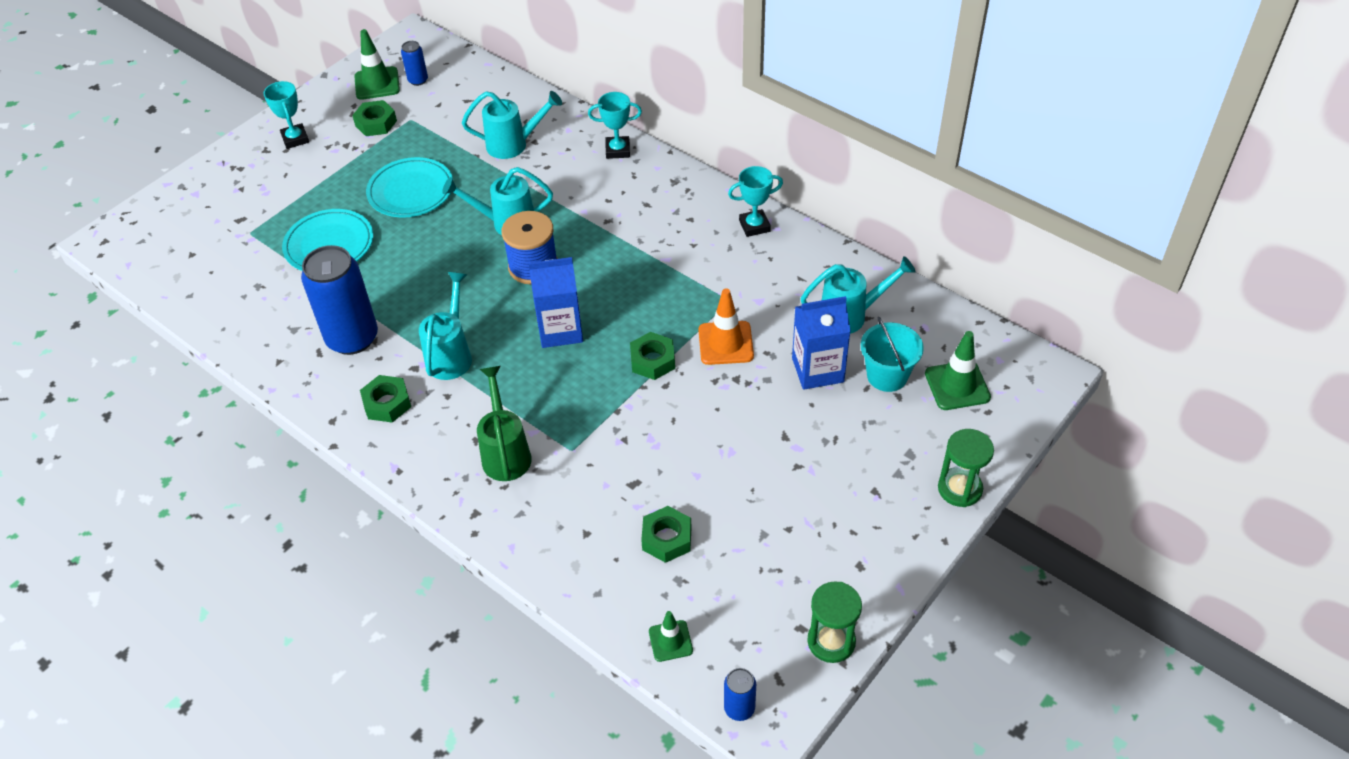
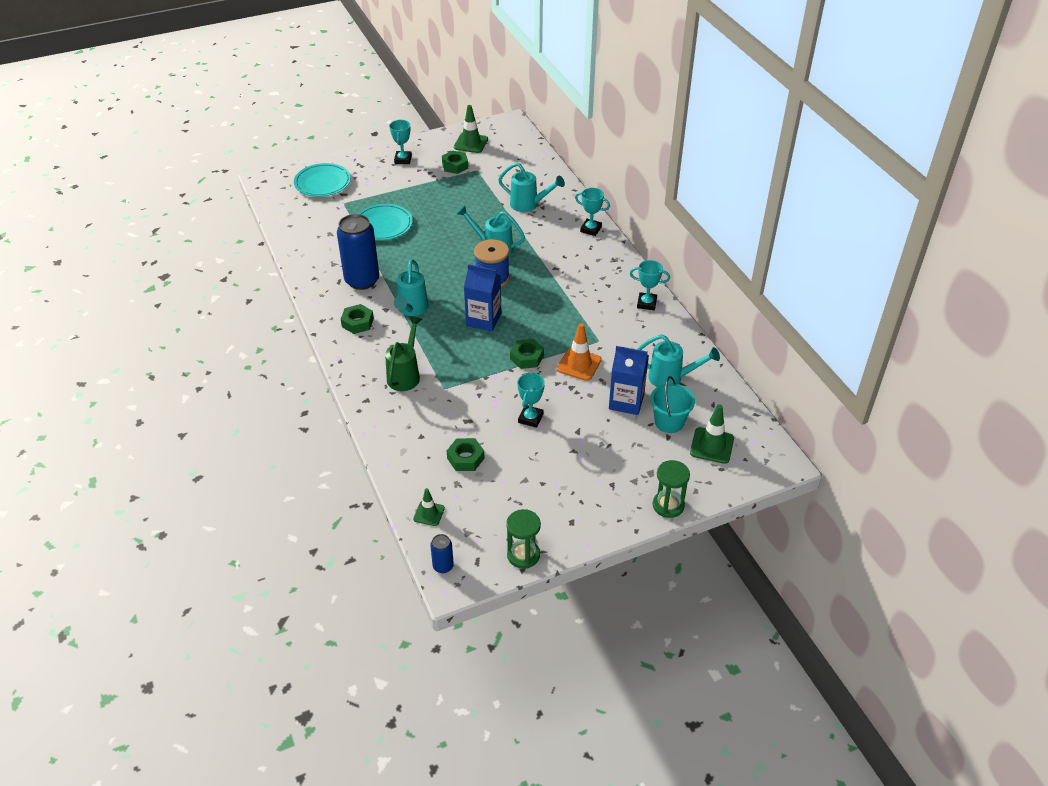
camera: 25 degrees right, 5 degrees down
(411, 191) = (449, 211): turquoise plate -> turquoise plate (322, 183)
(418, 80) = (496, 149): blue can -> none
(451, 354) = (411, 309): turquoise watering can -> turquoise watering can turned 150 degrees clockwise
(713, 444) = (530, 418): none -> turquoise trophy

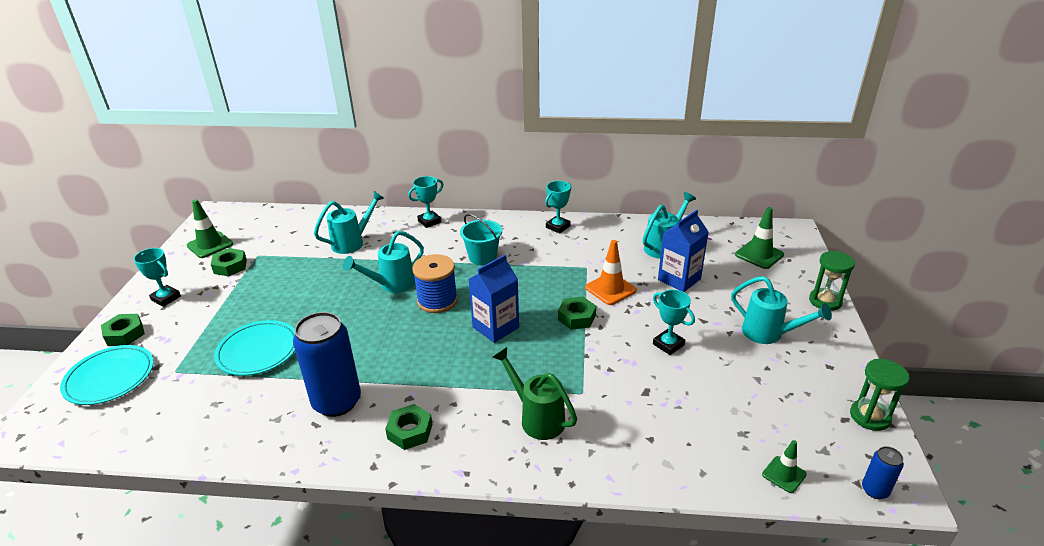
camera: 60 degrees left, 10 degrees down
(411, 309) = (430, 376): turquoise watering can -> turquoise watering can (769, 334)
(465, 458) = (705, 413): green nut -> green nut (125, 334)
(669, 422) = (719, 266): turquoise bucket -> turquoise bucket (482, 257)

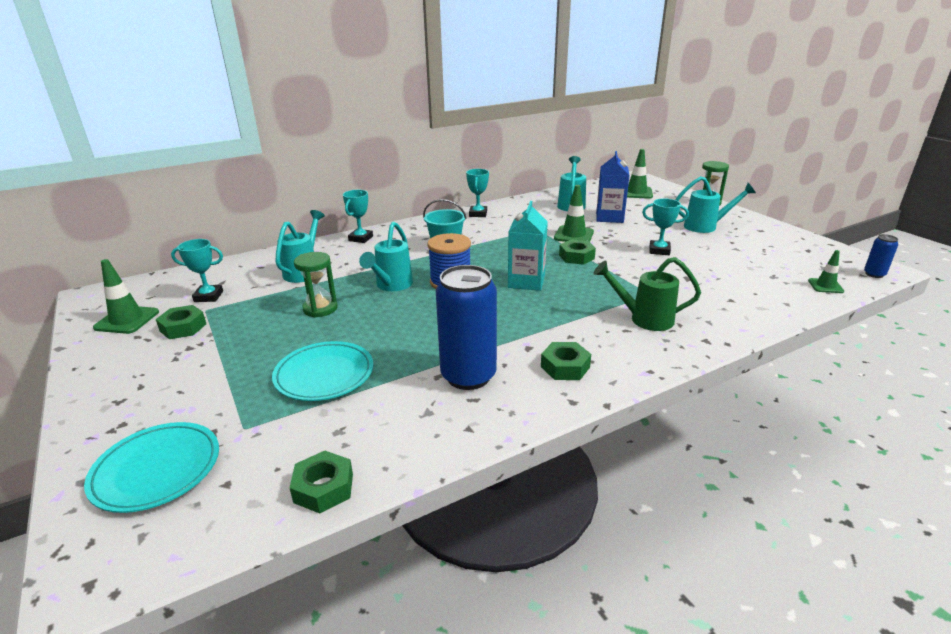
camera: 35 degrees left, 5 degrees down
(125, 334) = (118, 426): green nut -> green nut (324, 488)
(166, 298) = (132, 378): turquoise trophy -> turquoise trophy (208, 296)
(495, 327) = (526, 281): blue carton -> turquoise carton
(610, 289) = (573, 235): orange traffic cone -> green traffic cone
(870, 416) = (816, 244): green hourglass -> green hourglass (320, 309)

